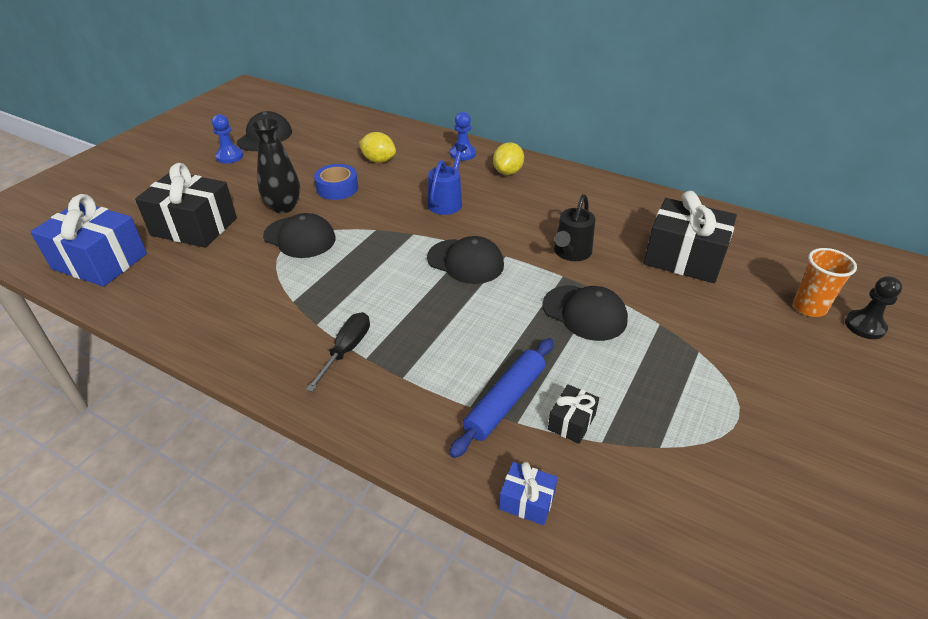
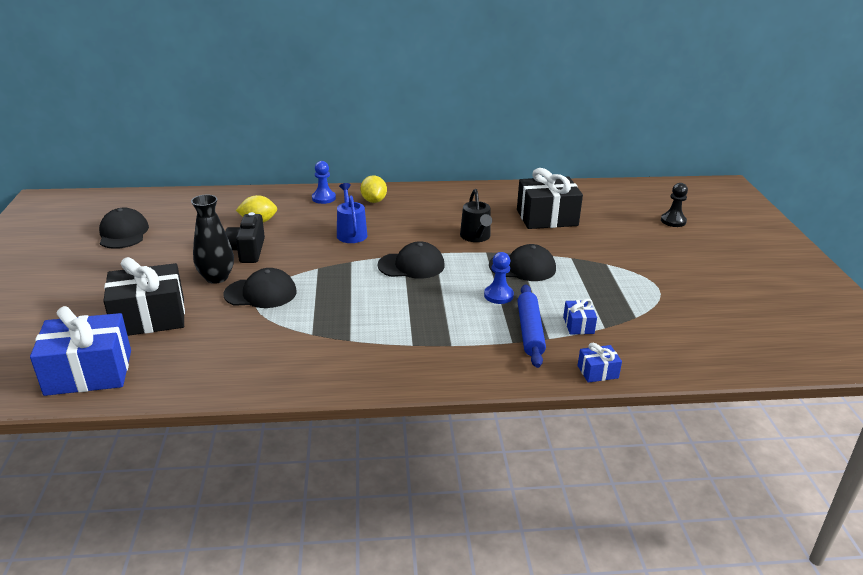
camera: 35 degrees left, 10 degrees down
(229, 156) = (108, 257): blue pawn -> blue pawn (498, 295)
(337, 188) = (248, 251): blue tape -> black camera
(347, 349) = (392, 345): black screwdriver -> none
(571, 422) = (578, 325): black gift -> blue gift
(809, 307) = (638, 221): orange cup -> none

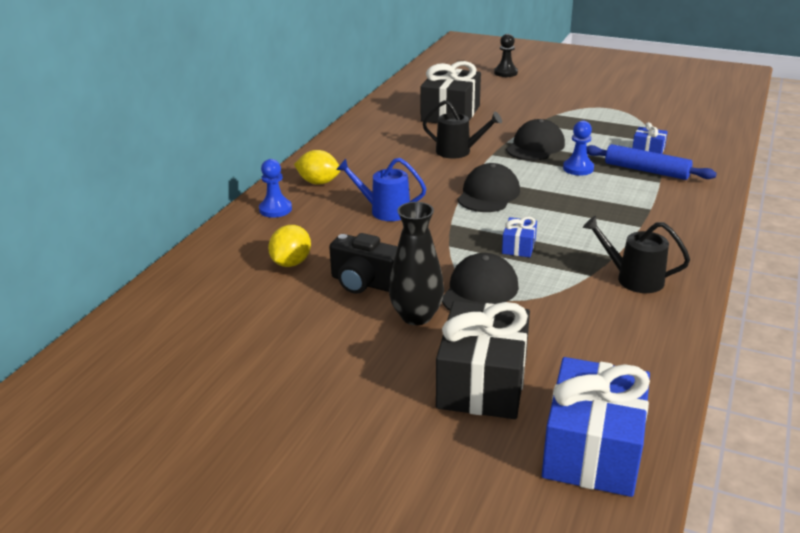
camera: 60 degrees left, 0 degrees up
(123, 233) = (205, 379): black cap -> none
(318, 355) = (633, 278): none -> black watering can
(597, 372) = (720, 161): blue gift -> blue gift (518, 247)

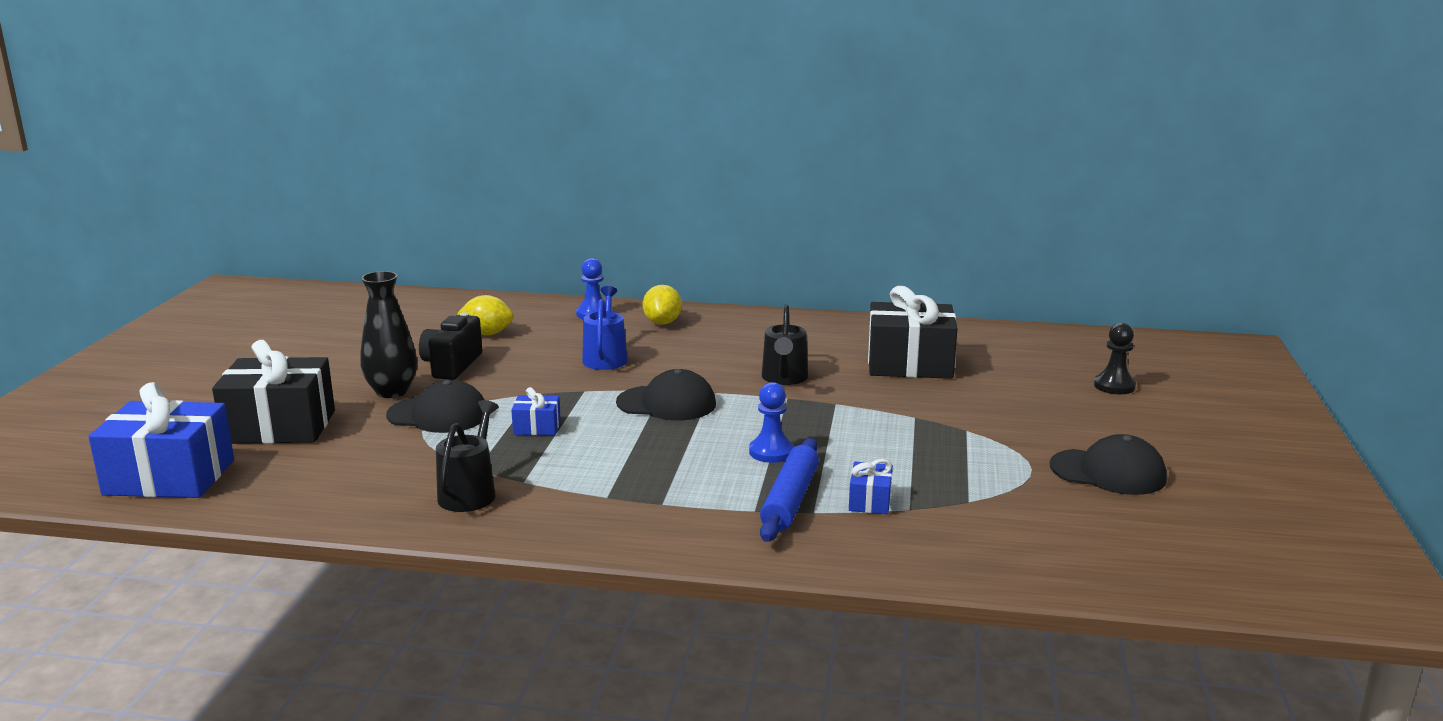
camera: 75 degrees right, 10 degrees down
(535, 146) = (830, 422): black cap -> black cap (1108, 472)

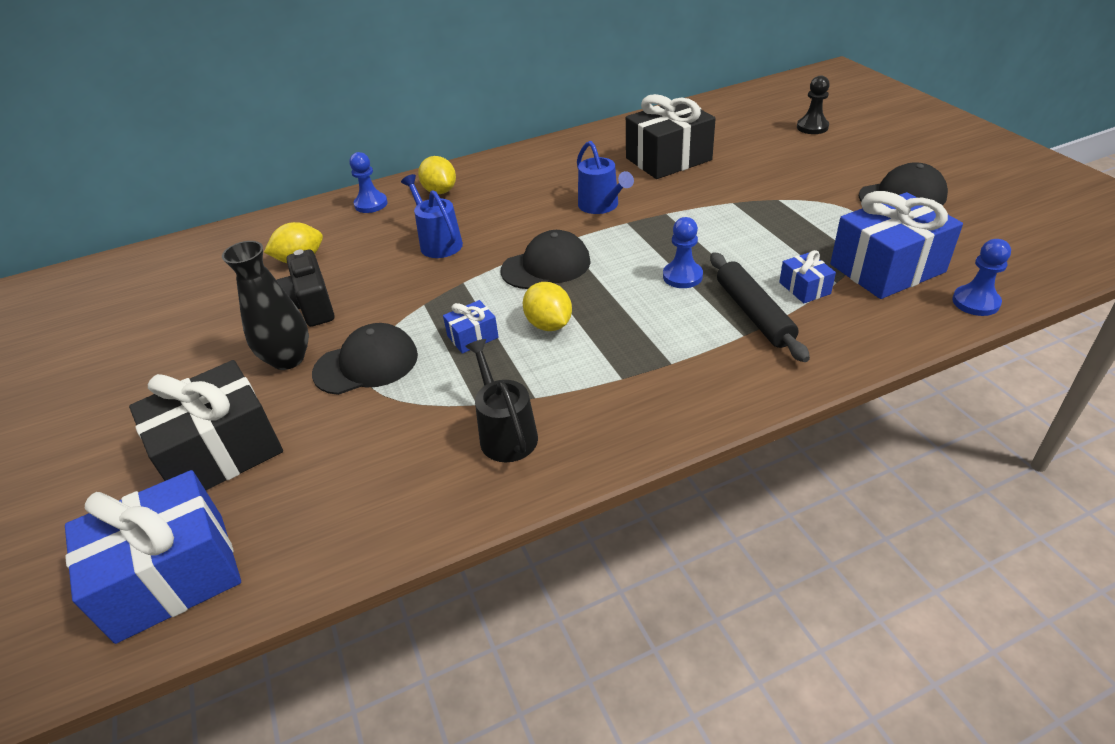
camera: 30 degrees left, 20 degrees up
(606, 442) = (549, 324): none -> yellow lemon
(784, 378) = (601, 206): black watering can -> blue watering can
(790, 500) = (754, 313): blue rolling pin -> black rolling pin
(980, 518) = (887, 268): none -> blue gift
(1025, 575) = (975, 302): none -> blue pawn

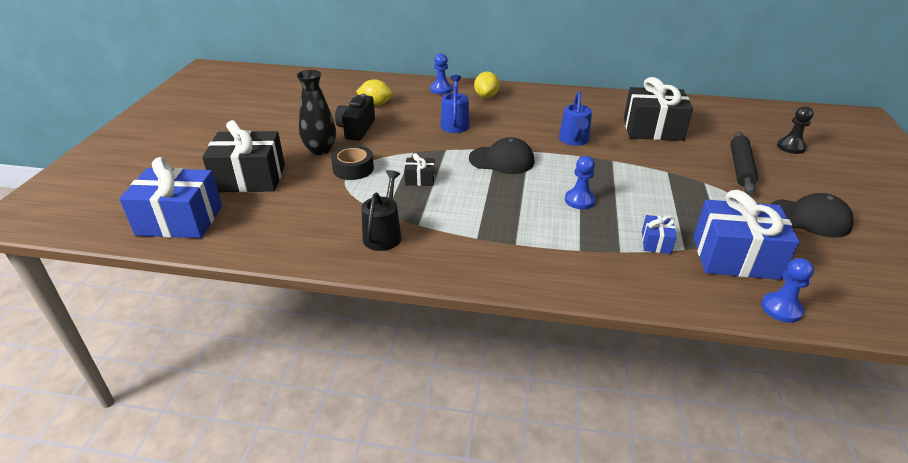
camera: 30 degrees right, 5 degrees down
(366, 364) = (353, 169): black cap -> black tape
(472, 337) = (420, 179): blue gift -> black gift
(549, 324) = (468, 191): yellow lemon -> none
(754, 313) = (602, 241): black rolling pin -> black rolling pin (741, 168)

